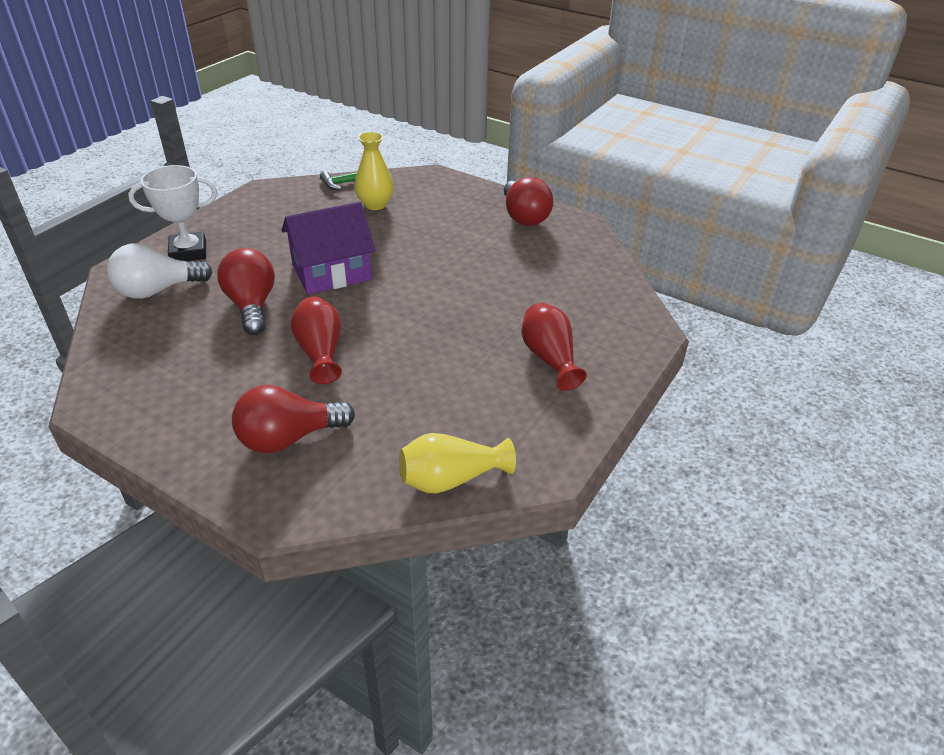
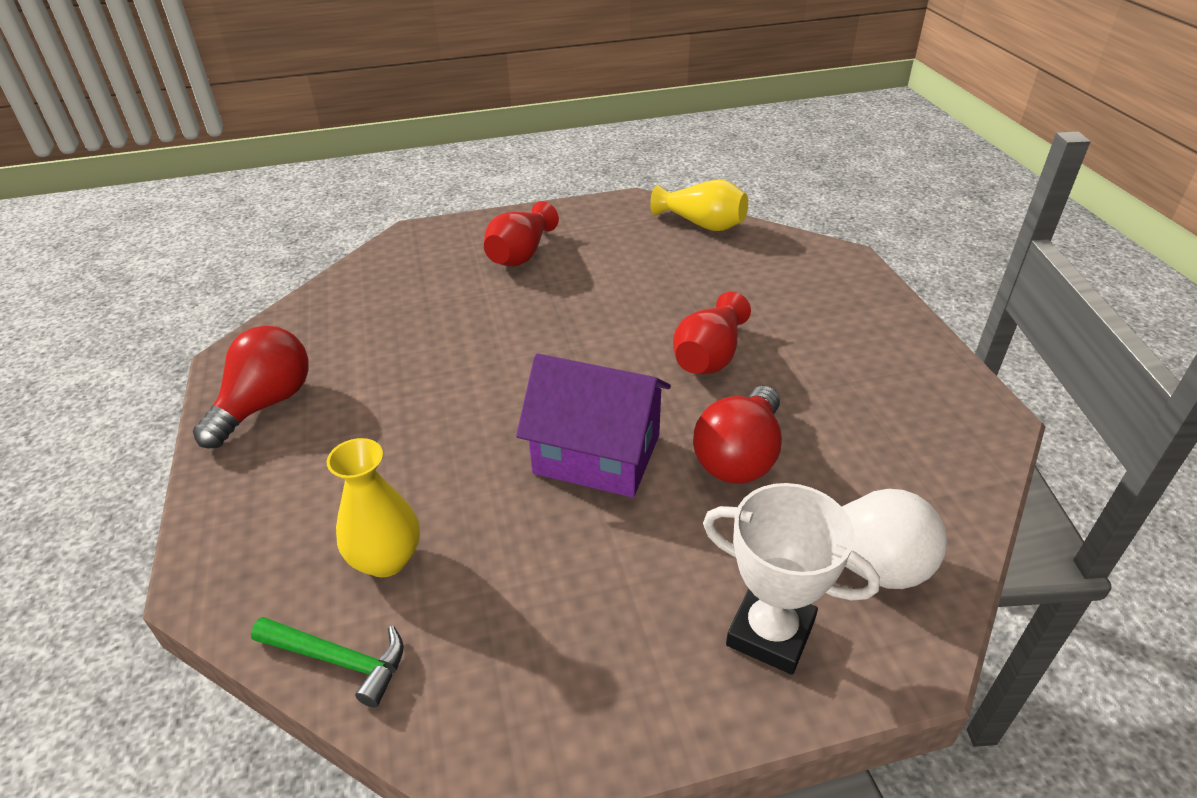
camera: 135 degrees left, 0 degrees up
(288, 438) = (801, 298): red light bulb -> none

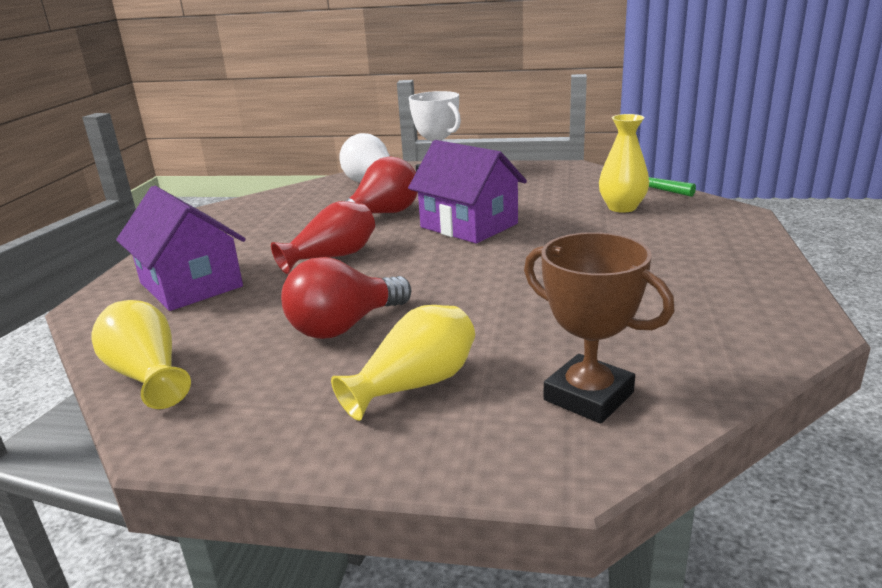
camera: 155 degrees left, 15 degrees down
(265, 404) = (742, 284): red light bulb -> red light bulb (344, 326)
(407, 270) = (588, 396): none -> brown trophy
(521, 254) = (415, 385): red vase -> yellow vase
(798, 292) = (191, 285): none -> purple house

